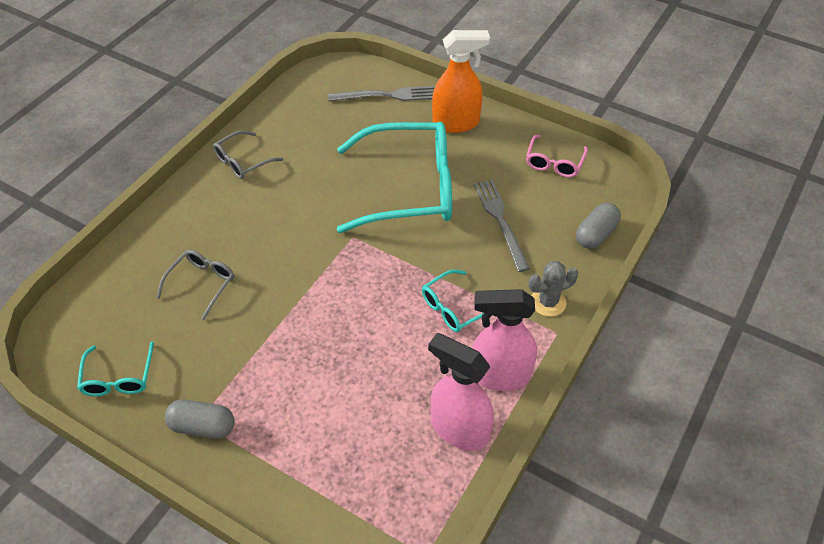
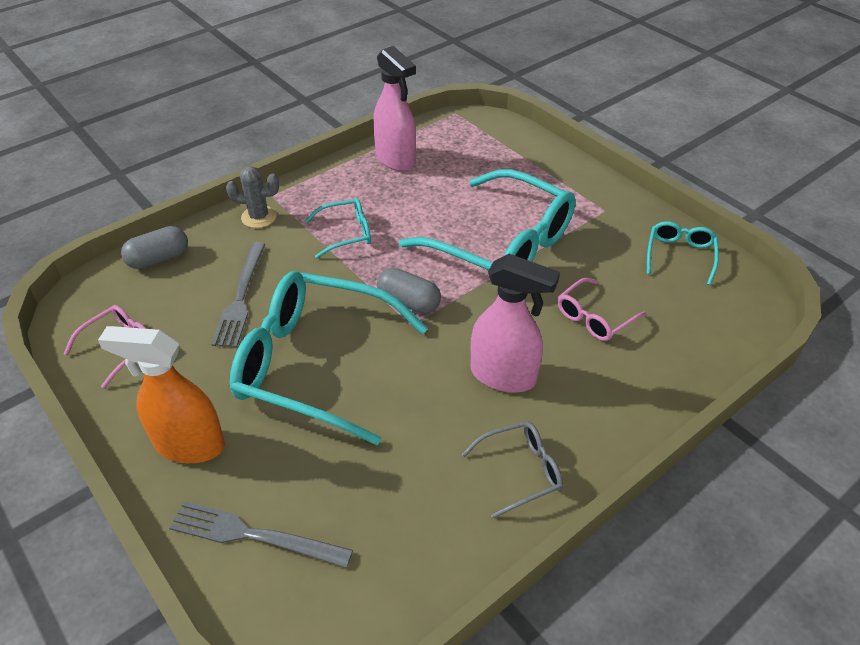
camera: 160 degrees left, 5 degrees down
(201, 284) = (594, 317): grey glasses -> pink glasses
(202, 427) = (601, 205): grey capsule -> grey capsule (409, 302)
(299, 339) = (502, 244): none -> turquoise glasses
(499, 375) = (342, 180): pink spray bottle -> pink spray bottle (503, 376)

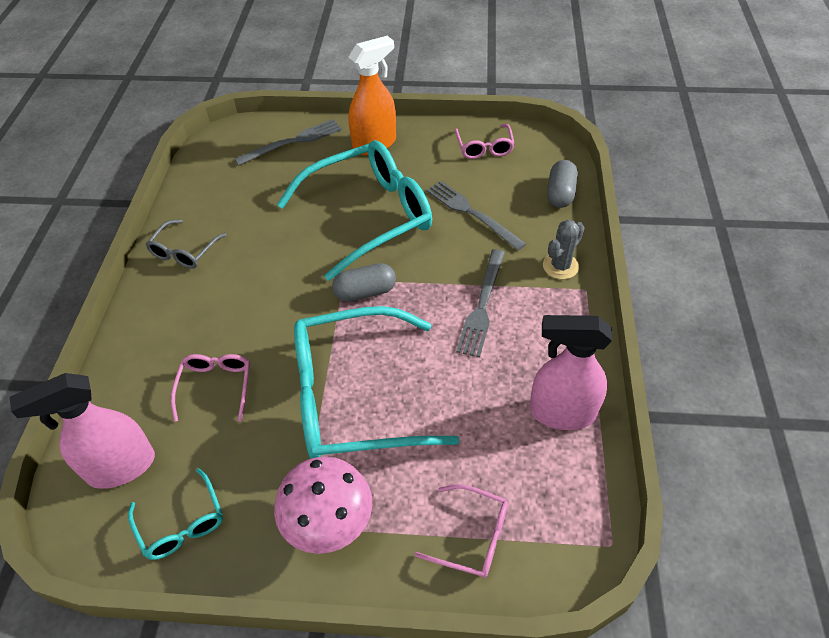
camera: 135 degrees right, 5 degrees up
(346, 233) = (482, 305): turquoise glasses -> grey fork
(503, 376) = (245, 293): pink spray bottle -> pink spray bottle (120, 467)
(516, 152) = (472, 537): none -> pink glasses
(586, 201) = (328, 522): none -> pink mushroom

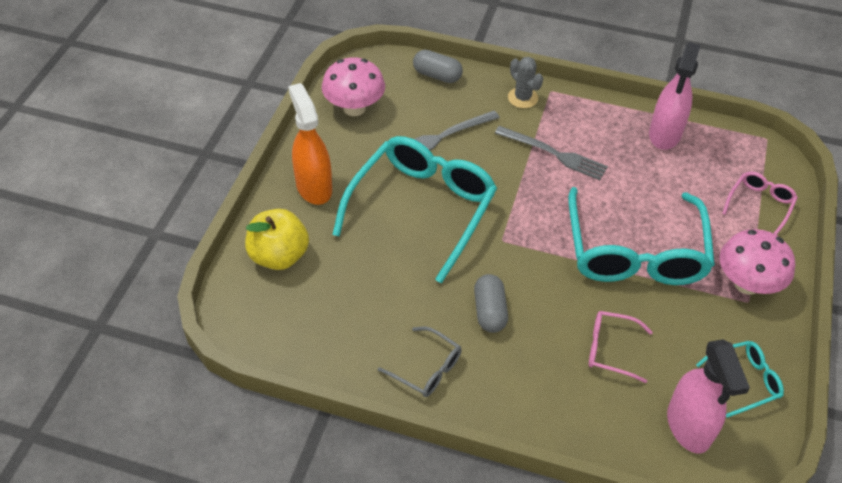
camera: 80 degrees left, 0 degrees up
(293, 142) = (279, 256): grey fork -> yellow apple
(365, 292) = (521, 227): grey capsule -> grey capsule (490, 311)
(369, 216) = (422, 209): turquoise glasses -> turquoise glasses turned 45 degrees clockwise
(484, 147) = (354, 108): pink glasses -> pink mushroom

